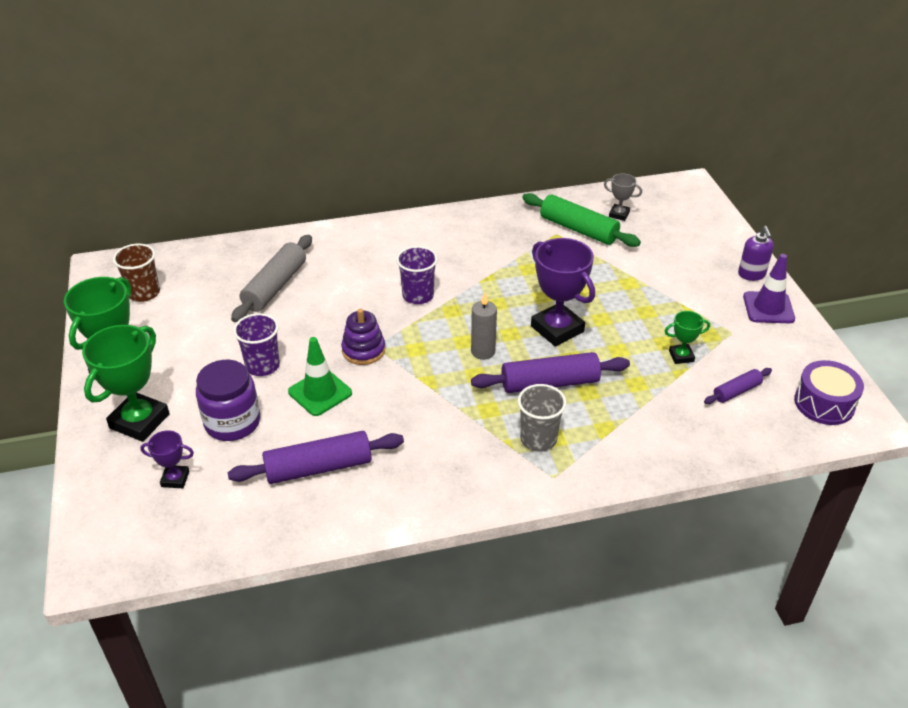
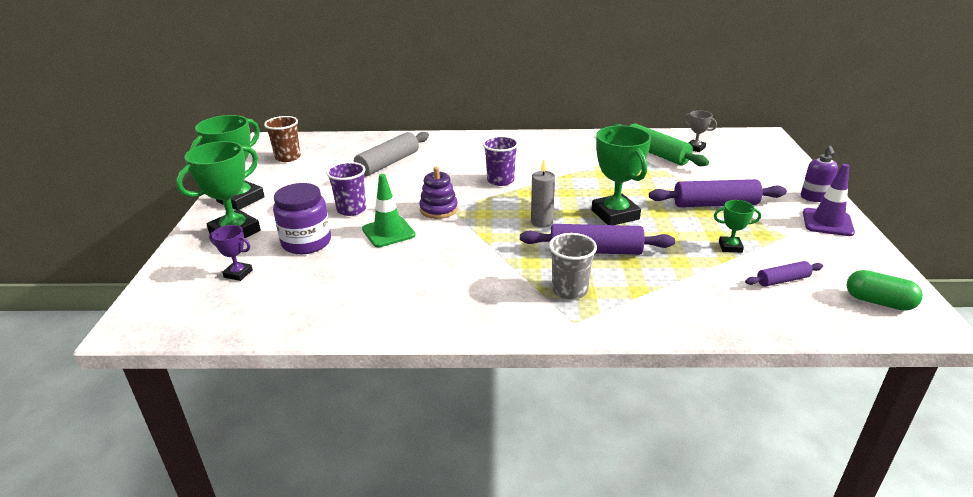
camera: 15 degrees right, 10 degrees down
(318, 467) = (360, 283): purple rolling pin -> purple rolling pin (715, 204)
(557, 329) = (615, 215): purple trophy -> green trophy
(824, 403) = (878, 302): purple drum -> green capsule

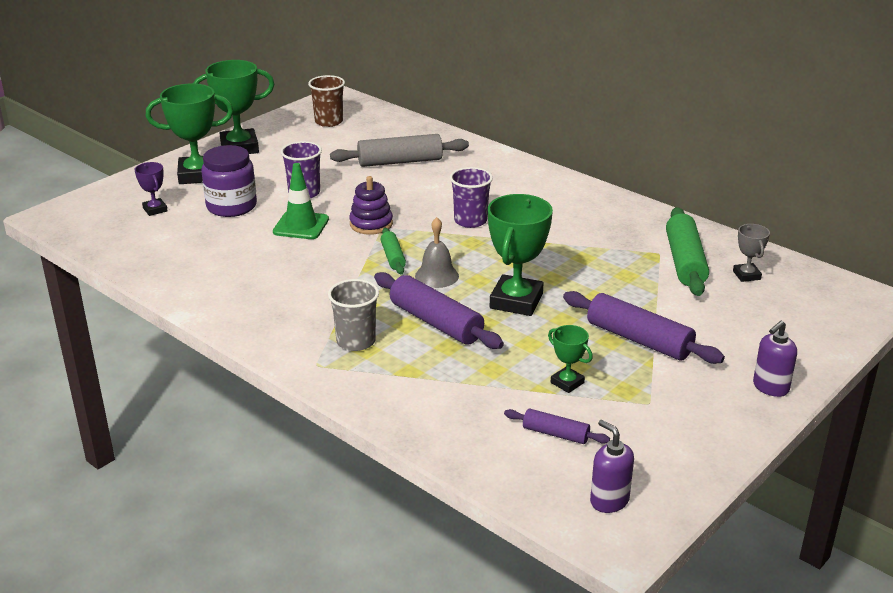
camera: 40 degrees right, 0 degrees up
(492, 223) = (393, 257): none -> green rolling pin
(541, 222) = (436, 276): grey candle -> grey bell
(827, 222) = (726, 416): purple traffic cone -> none
(878, 302) = (609, 501): green capsule -> purple soap dispenser

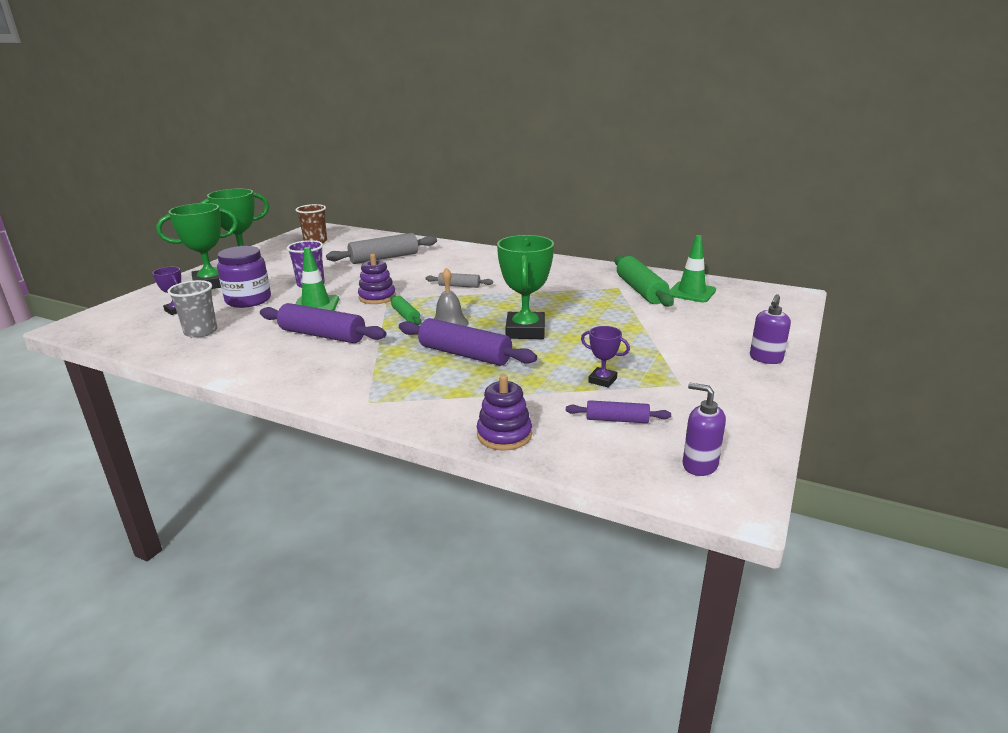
camera: 15 degrees left, 5 degrees down
(356, 341) = (399, 378): grey cup -> grey cup (201, 332)
(433, 429) = (504, 435): none -> purple stacking toy
(470, 221) = (459, 286): purple cup -> grey rolling pin
(567, 383) = (602, 380): green trophy -> purple trophy
(639, 340) = (641, 342): purple rolling pin -> purple rolling pin (322, 335)
(746, 275) = (691, 292): grey trophy -> green traffic cone

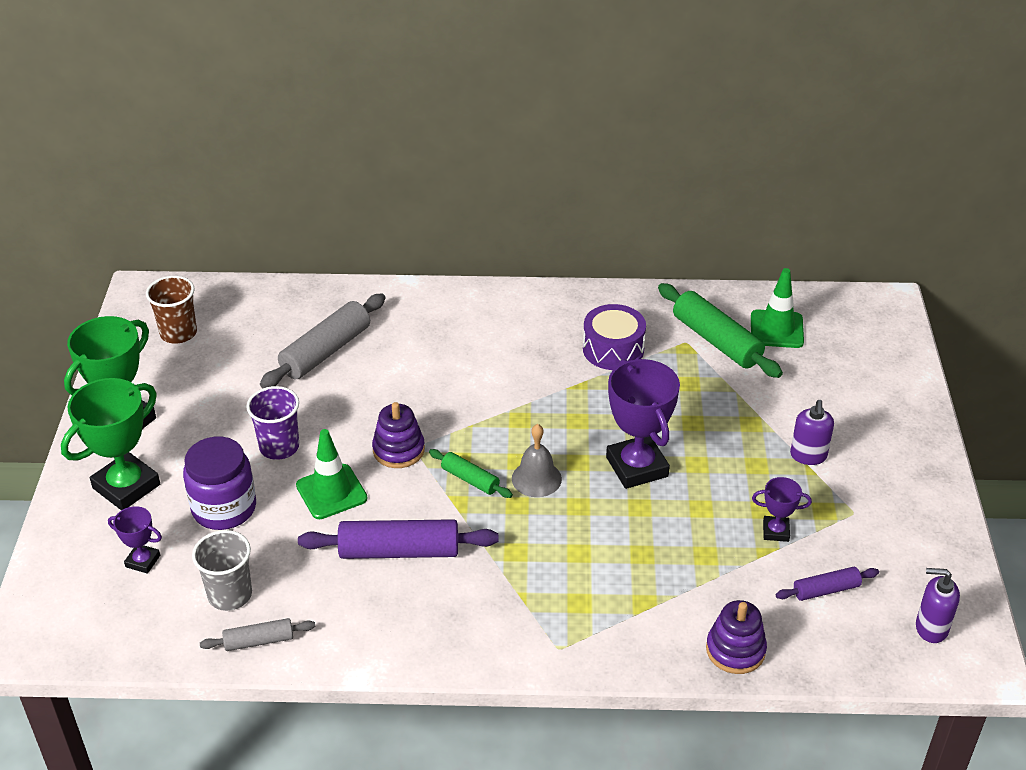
camera: 25 degrees left, 15 degrees up
(459, 286) = (486, 393): grey rolling pin -> grey rolling pin (259, 641)
(465, 354) = (600, 533): purple rolling pin -> none
(525, 331) = (637, 467): green trophy -> purple trophy
(562, 283) = (613, 349): none -> purple drum
(765, 359) = (914, 441): purple soap dispenser -> purple soap dispenser (808, 456)

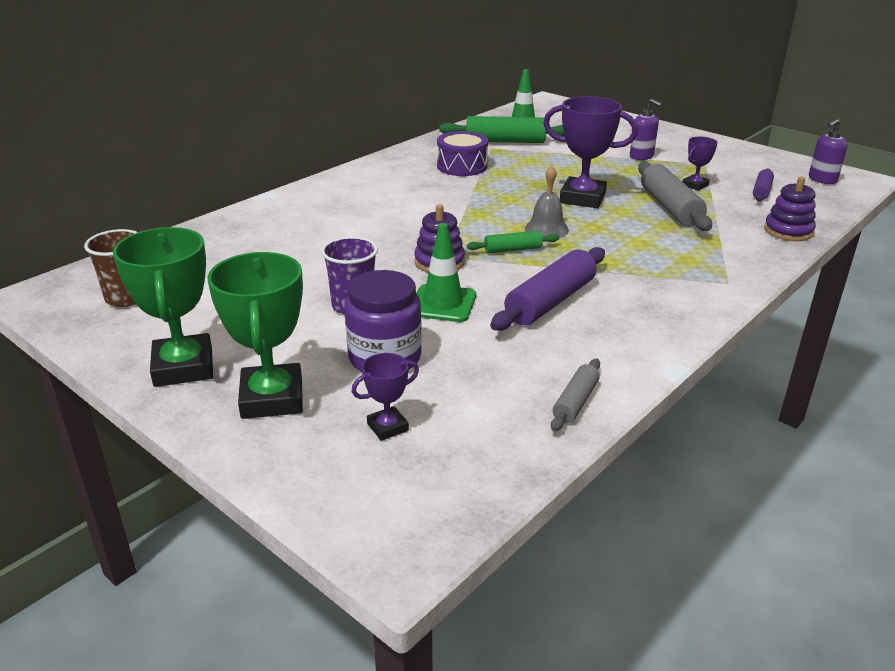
camera: 50 degrees left, 10 degrees down
(230, 595) = (498, 395): grey cup -> none
(326, 351) = (280, 248): grey rolling pin -> grey rolling pin (670, 207)

